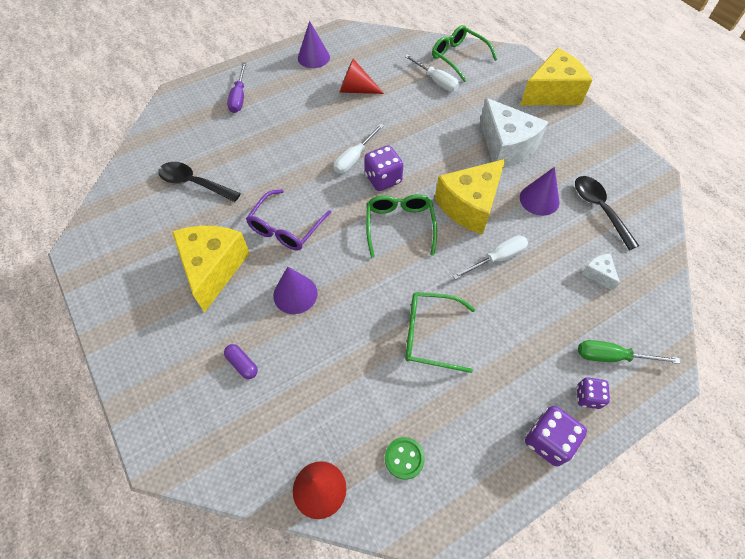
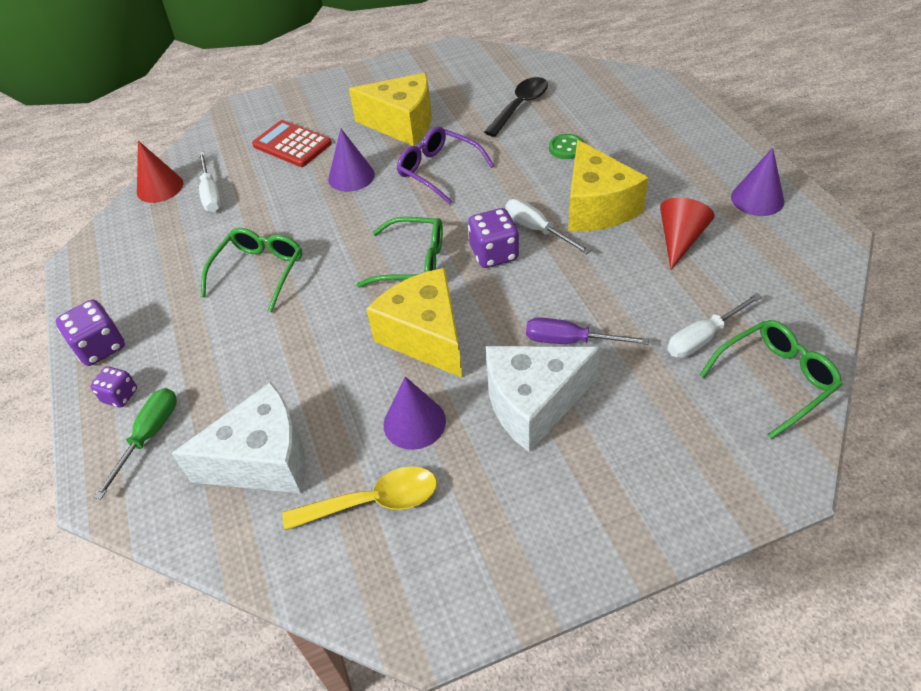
camera: 105 degrees right, 10 degrees down
(239, 97) = (664, 132): purple screwdriver -> purple screwdriver (570, 341)
(242, 364) = (292, 145): purple capsule -> red calculator
(404, 458) = (151, 239): green button -> green button (566, 148)
(497, 258) = (331, 349): white screwdriver -> white screwdriver (211, 194)
(552, 93) = (669, 513): yellow cheese -> yellow cheese (596, 207)
(598, 274) = (264, 460): white cheese -> white cheese, size x2.28
(599, 209) = (373, 501): black spoon -> yellow spoon

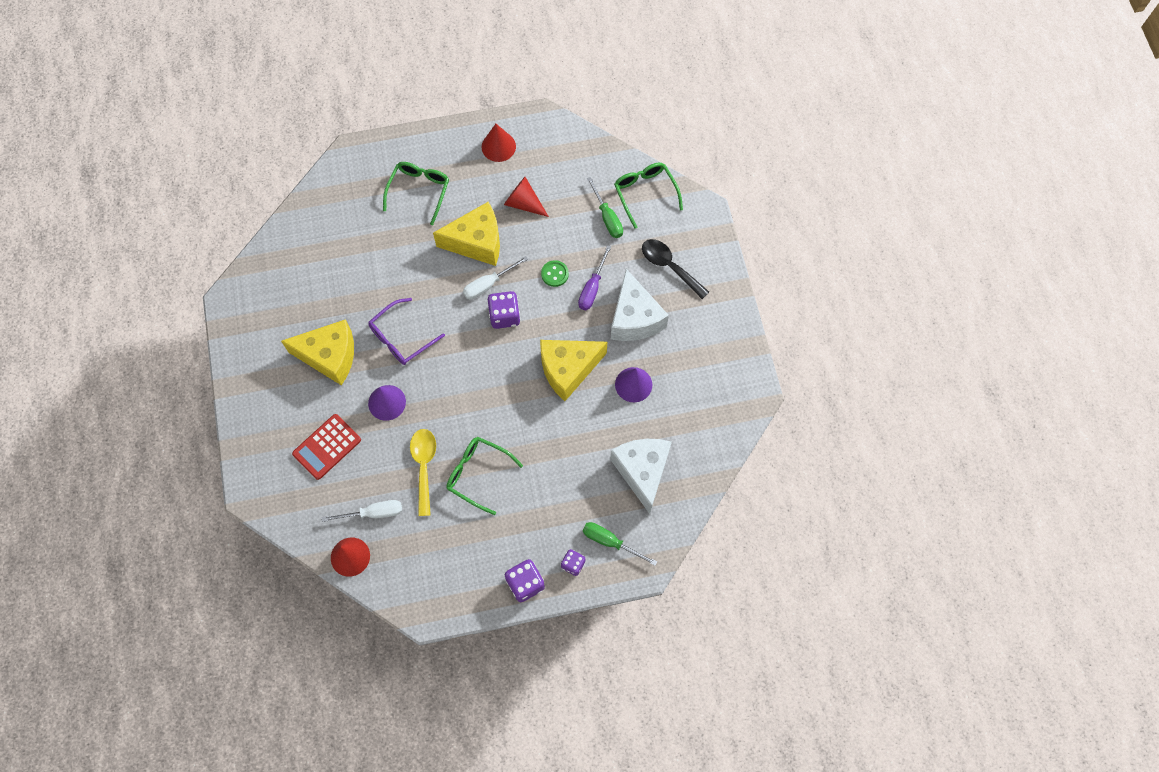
camera: 85 degrees left, 20 degrees up
(373, 501) = (682, 412): yellow spoon -> yellow spoon (424, 466)
(402, 124) = (330, 356): yellow cheese -> yellow cheese turned 75 degrees clockwise
(413, 262) = (498, 368): green glasses -> green glasses (419, 191)
(520, 106) = (338, 265): black spoon -> black spoon (669, 266)
(566, 148) = (404, 245): green button -> green button (554, 274)
(703, 338) = (607, 217): white screwdriver -> green screwdriver
(757, 199) = (498, 146): purple cone -> red cone

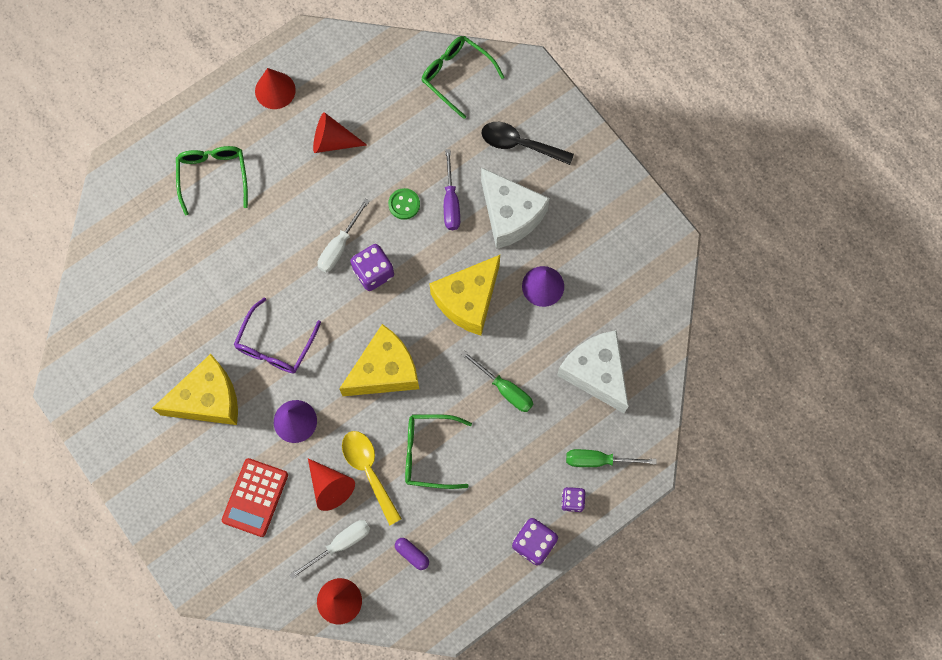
camera: 25 degrees left, 5 degrees up
(388, 465) = (330, 486): none -> red cone
(425, 547) = (412, 554): none -> purple capsule
(477, 242) = (304, 206): yellow cheese -> yellow cheese (385, 371)
(607, 217) = (429, 119): green screwdriver -> green screwdriver (505, 389)

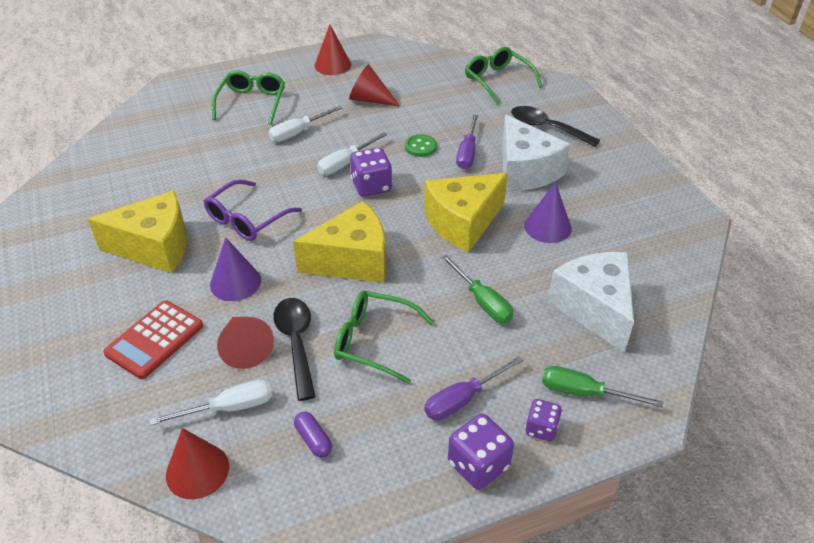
camera: 15 degrees right, 30 degrees down
(278, 212) = (298, 132): none -> white screwdriver
(368, 471) = (296, 343): yellow spoon -> black spoon
(510, 490) = (463, 399): none -> purple screwdriver

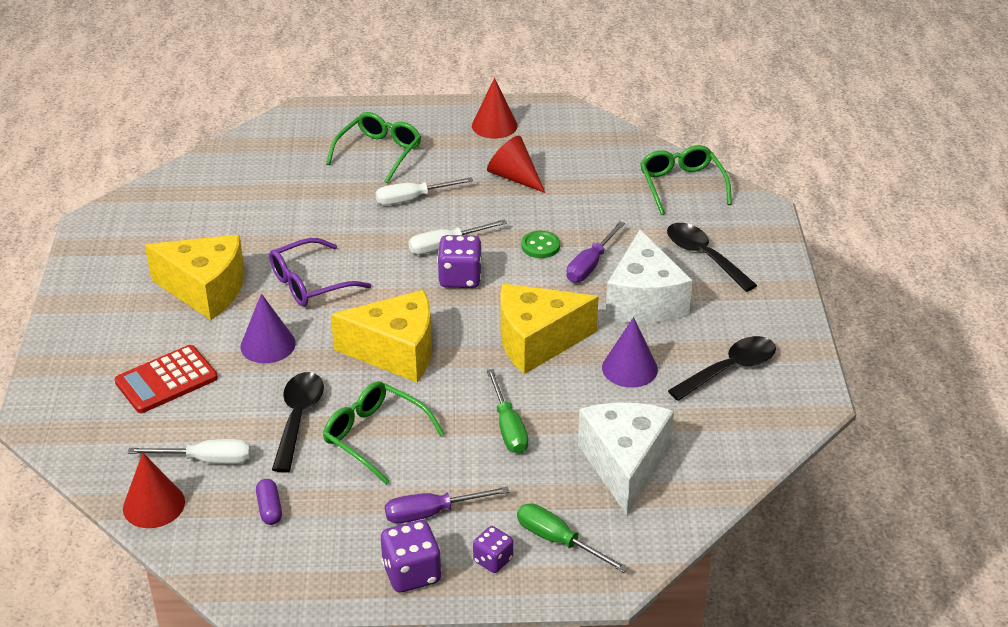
camera: 20 degrees right, 5 degrees down
(245, 348) = (247, 410): red cone -> none
(622, 208) = (730, 369): none -> black spoon

